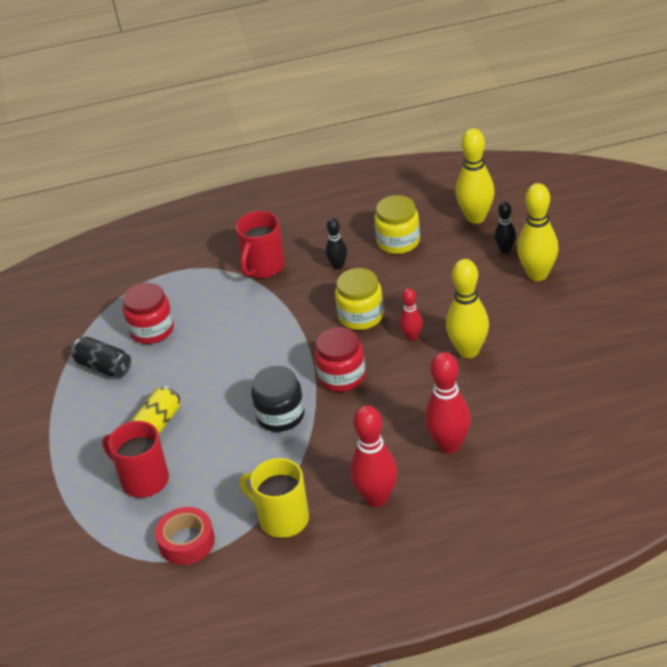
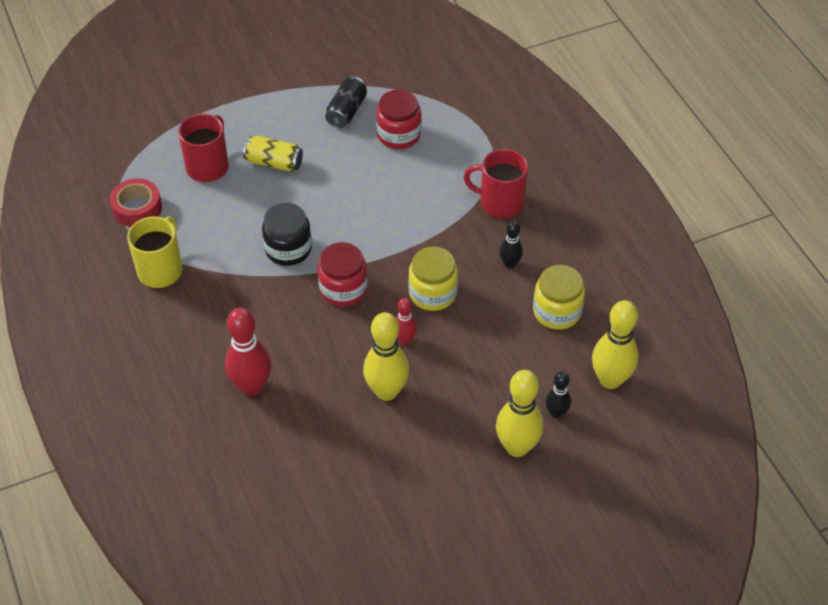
camera: 75 degrees right, 10 degrees up
(376, 498) = (184, 336): red bowling pin -> none

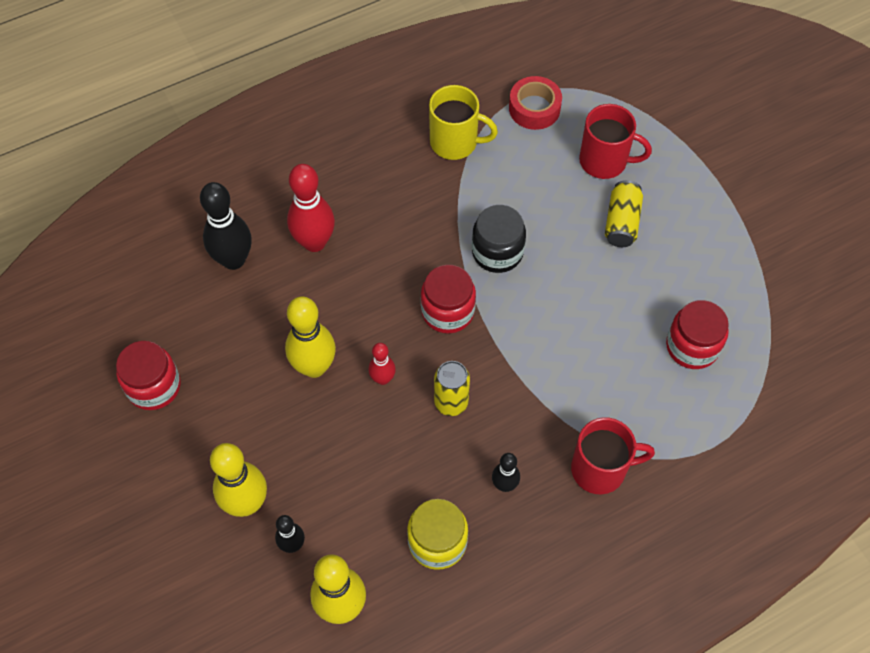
camera: 85 degrees right, 10 degrees up
(259, 455) = (233, 260): none -> black bowling pin
(346, 111) = (719, 286): black can -> none
(392, 525) = (153, 386): none -> red jar
(432, 293) = (451, 402): yellow jar -> yellow can
(500, 203) = (600, 469): red mug -> red mug turned 75 degrees clockwise

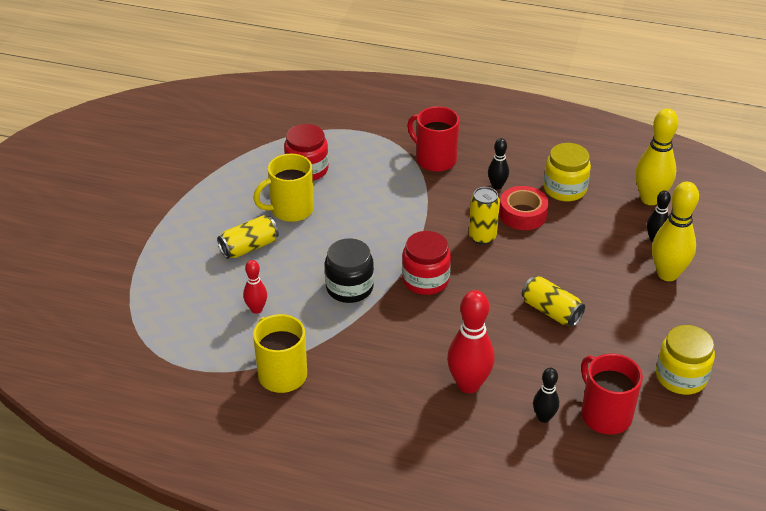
camera: 135 degrees left, 20 degrees down
(153, 386) = (681, 377): red jar -> yellow jar
(233, 260) = (544, 417): black bowling pin -> black bowling pin, size x0.55
(314, 367) = (551, 311): yellow bowling pin -> yellow can
(382, 379) = (511, 275): red bowling pin -> red bowling pin (256, 309)
(534, 108) = (194, 353): red tape -> red tape (523, 214)
(604, 161) = (203, 285): red mug -> red mug (605, 414)
(643, 288) = (290, 210): none -> yellow mug

